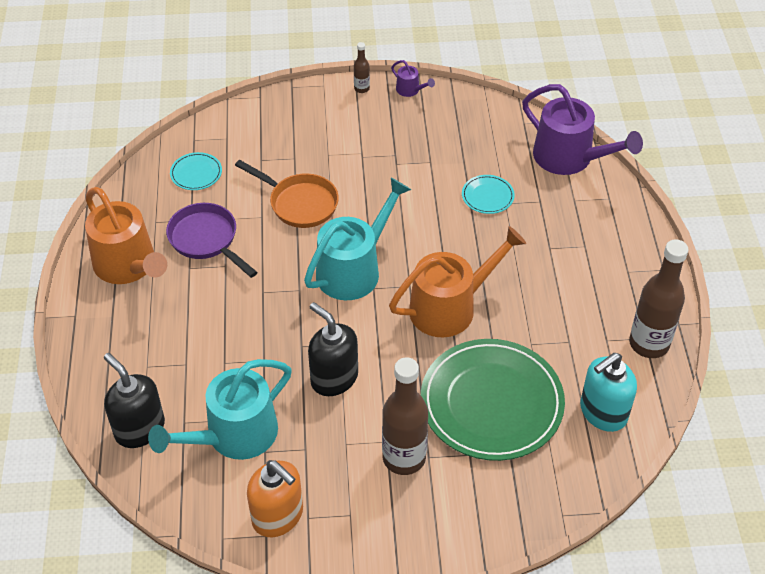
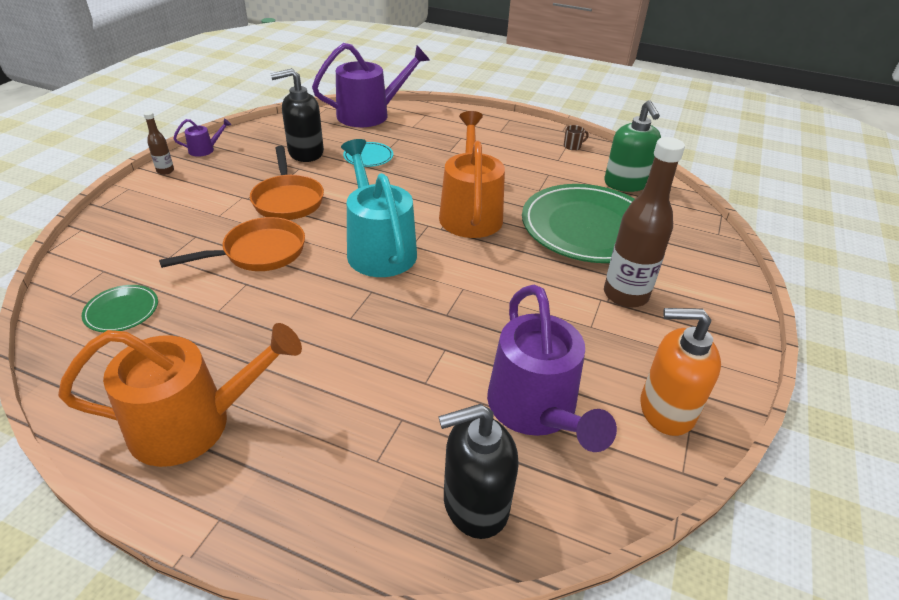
camera: 65 degrees left, 10 degrees down
(196, 173) = (122, 311): turquoise plate -> green plate
(206, 240) = (231, 336): purple pan -> none
(234, 435) = (536, 409): turquoise watering can -> purple watering can
(278, 516) = (666, 410): orange soap dispenser -> orange soap dispenser turned 150 degrees counterclockwise
(334, 378) = (503, 306): black soap dispenser -> black soap dispenser (305, 153)
(378, 181) = (288, 200): none -> orange pan
(603, 412) = (626, 184): turquoise soap dispenser -> green soap dispenser
(649, 344) = (572, 146): brown bottle -> brown mug

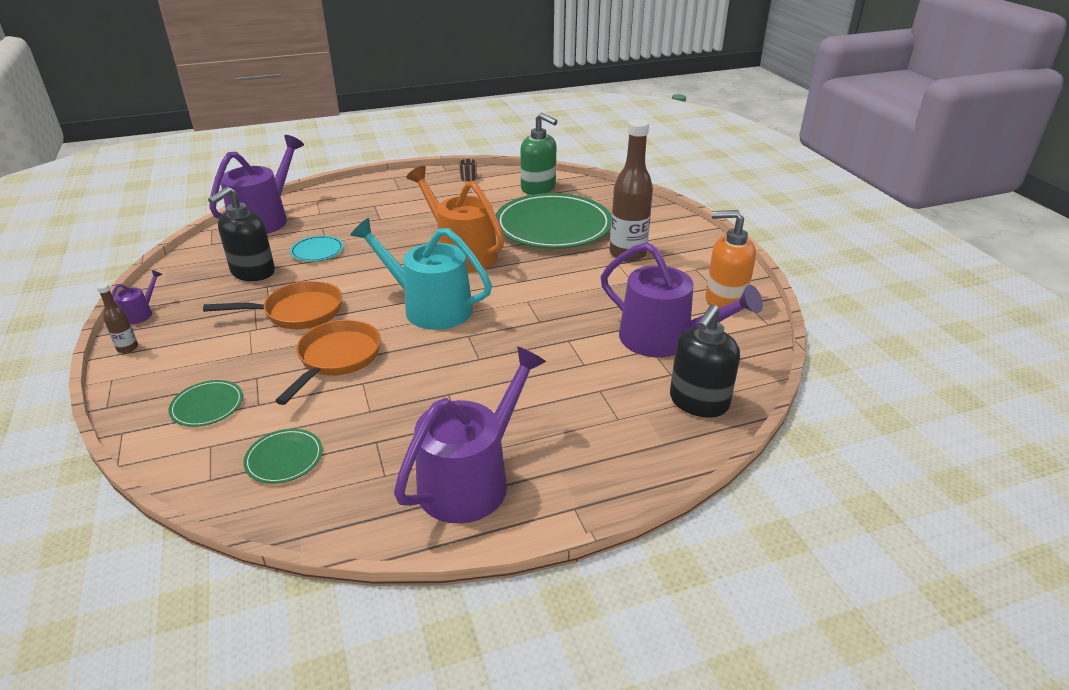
camera: 40 degrees left, 5 degrees down
(142, 240) = (207, 406): none -> green plate
(192, 423) = (471, 479): orange watering can -> purple watering can
(288, 200) = (297, 312): orange pan -> orange pan turned 45 degrees counterclockwise
(666, 410) = (724, 301): orange soap dispenser -> orange soap dispenser turned 45 degrees clockwise

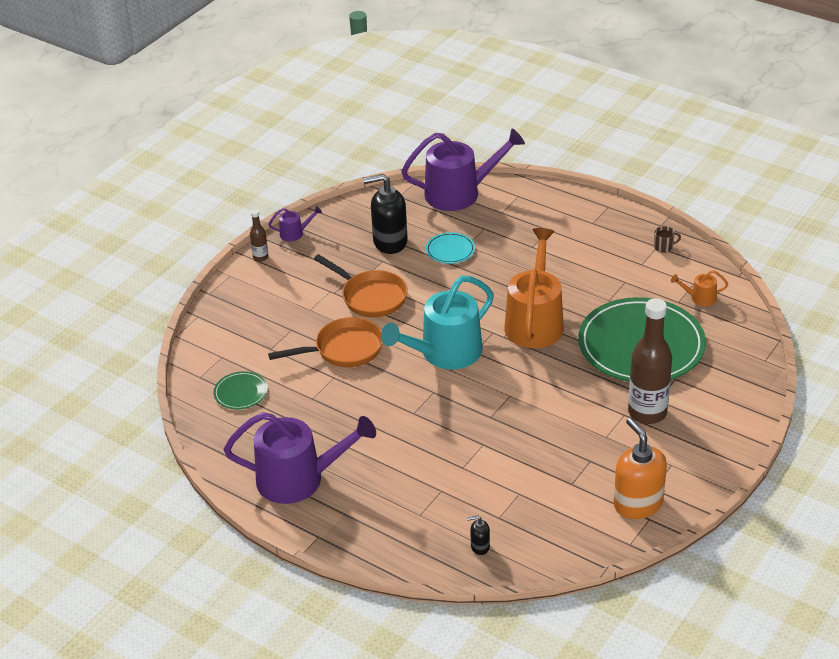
camera: 55 degrees right, 5 degrees up
(207, 406) = (249, 330): green plate -> none
(430, 308) = (445, 353): turquoise watering can -> turquoise watering can turned 120 degrees counterclockwise
(538, 188) = (700, 298): green soap dispenser -> orange watering can
(663, 339) = (540, 494): purple watering can -> none
(698, 402) = (480, 547): black soap dispenser -> black soap dispenser, size x0.45

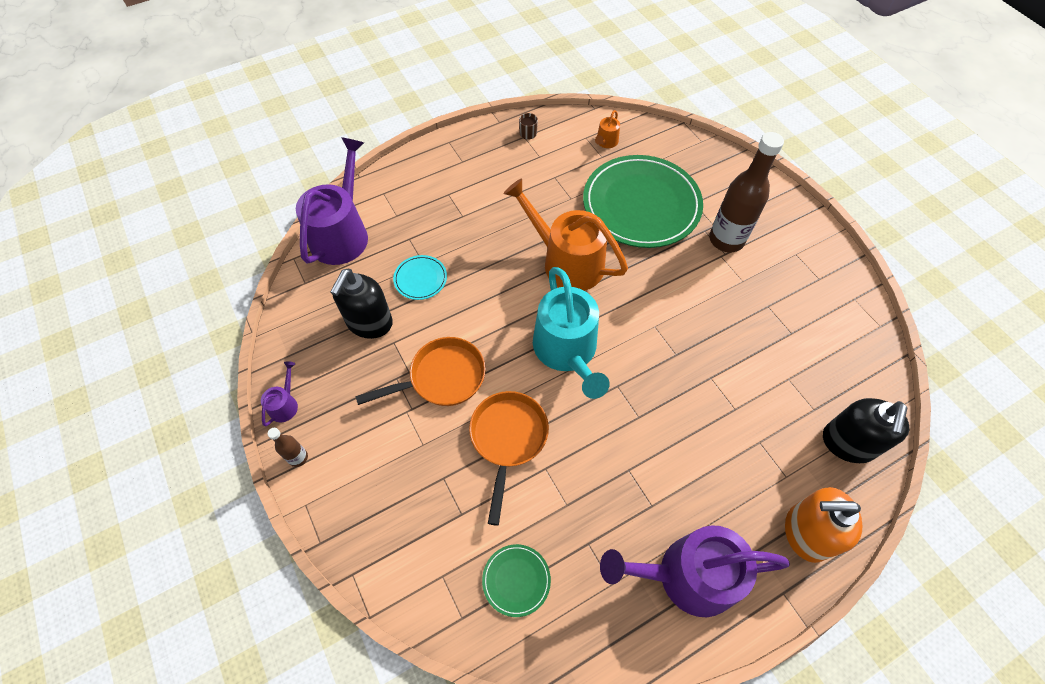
camera: 65 degrees left, 20 degrees up
(298, 479) = (687, 576): purple watering can -> purple watering can turned 120 degrees counterclockwise
(480, 547) = (848, 443): black soap dispenser -> black soap dispenser, size x2.23
(637, 504) = (834, 298): orange soap dispenser -> orange soap dispenser (806, 533)

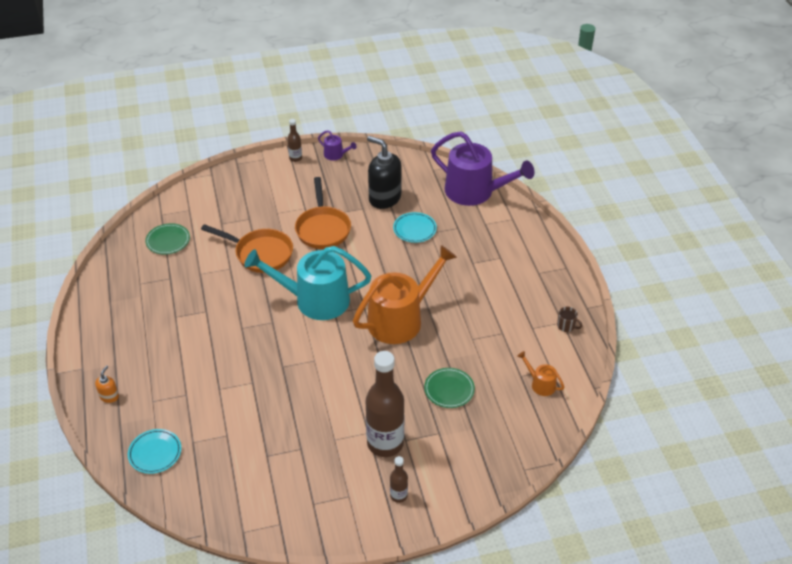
camera: 105 degrees right, 15 degrees down
(641, 204) = (449, 389): green plate -> green plate, size x0.42
(687, 576) = (122, 321): purple watering can -> none
(774, 218) = (398, 495): none -> brown bottle
(806, 533) = (109, 396): orange soap dispenser -> orange soap dispenser, size x0.45
(848, 443) = (155, 453): black soap dispenser -> turquoise plate

